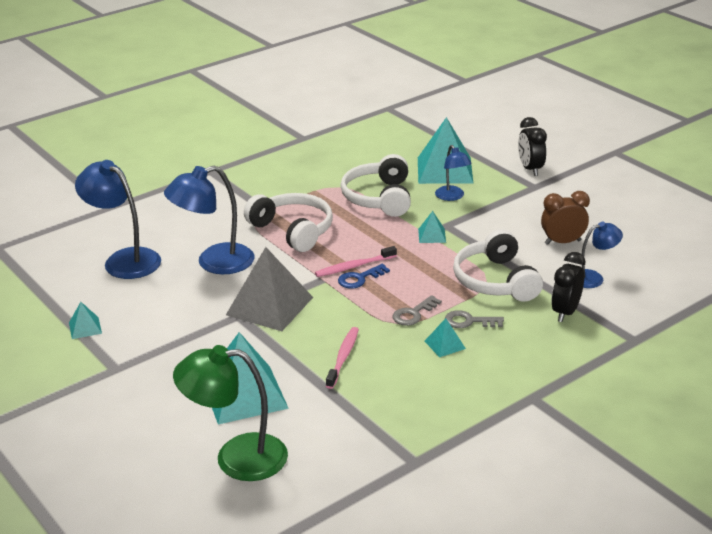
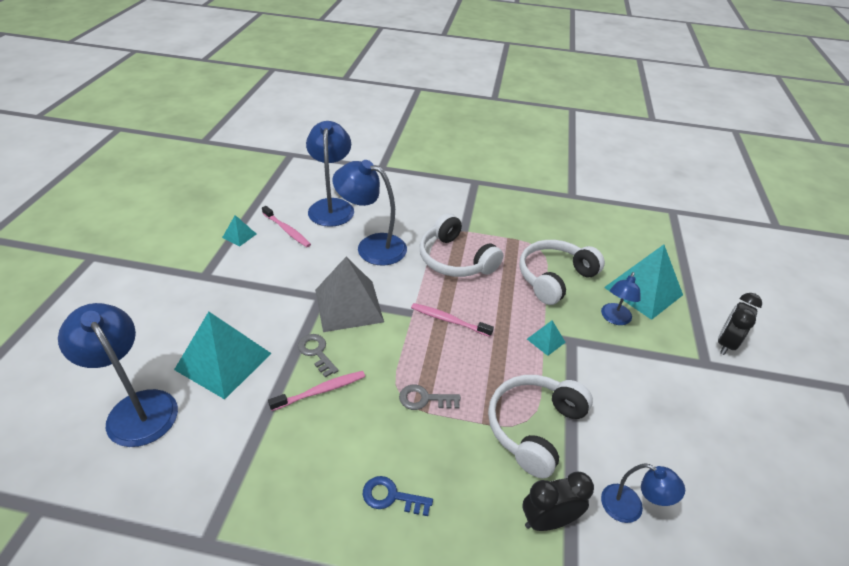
camera: 45 degrees right, 10 degrees up
(121, 298) = (287, 230): none -> pink toothbrush
(236, 458) = (136, 407): green lamp -> blue lamp
(293, 230) = (455, 259): white headphones -> white headphones turned 135 degrees clockwise
(359, 278) = (436, 334): blue key -> blue key (391, 497)
(445, 344) = (401, 451): turquoise pyramid -> none
(469, 321) = (453, 447): grey key -> grey key (316, 352)
(562, 242) = (653, 441): brown clock -> none

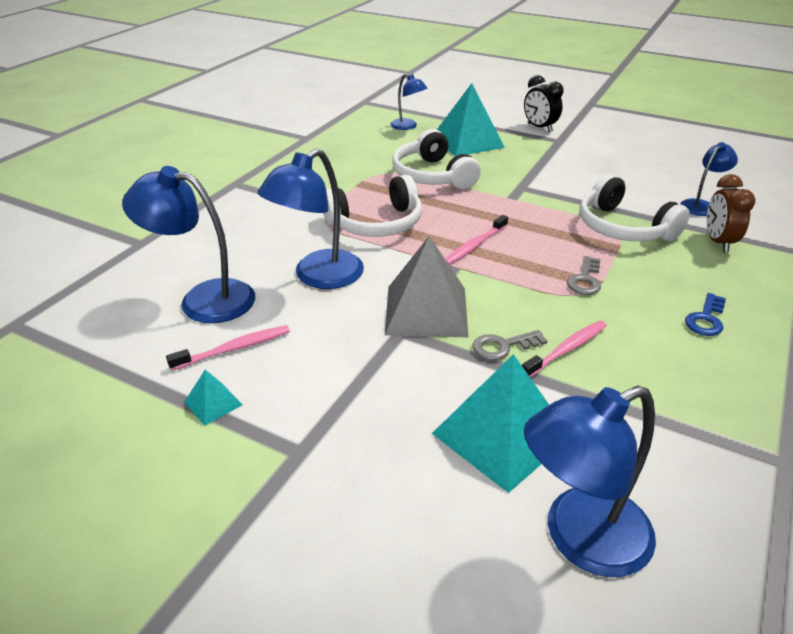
camera: 70 degrees left, 5 degrees down
(321, 391) = (566, 349): pink toothbrush -> pink toothbrush turned 60 degrees clockwise
(546, 340) = (518, 199): turquoise pyramid -> none
(548, 521) = (718, 242): black clock -> brown clock
(614, 319) = (499, 162): blue lamp -> blue lamp (408, 126)

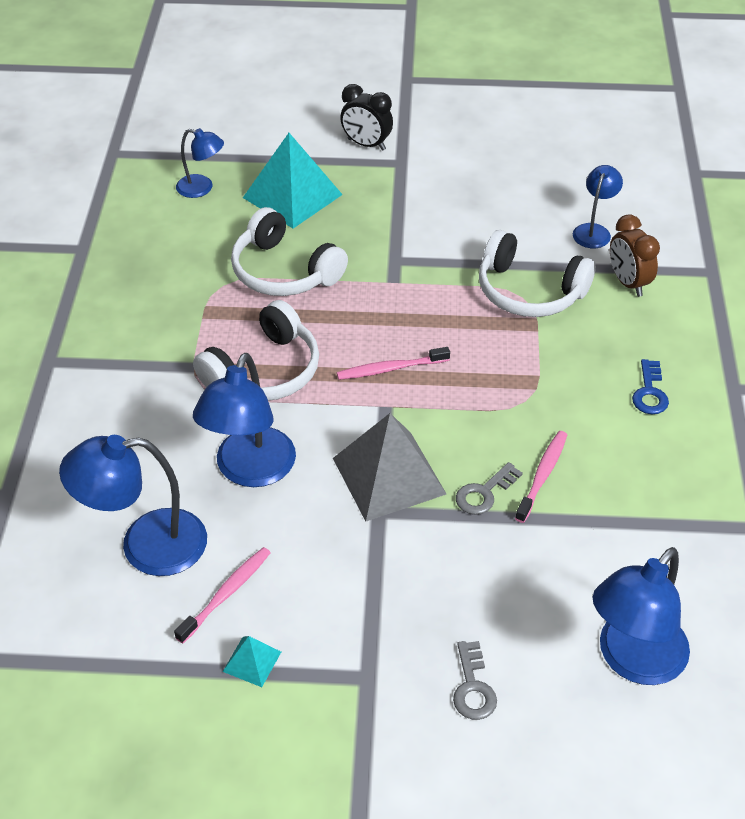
camera: 25 degrees left, 10 degrees up
(475, 245) = (390, 369): pink toothbrush -> pink toothbrush turned 60 degrees clockwise
(501, 435) = (529, 590): turquoise pyramid -> none
(585, 280) = (522, 380): grey key -> grey key (473, 687)

